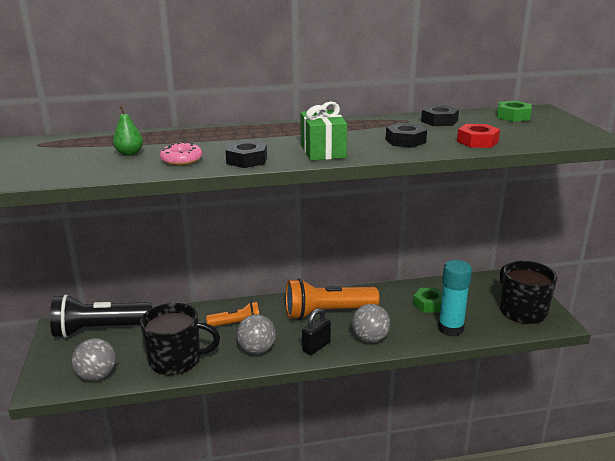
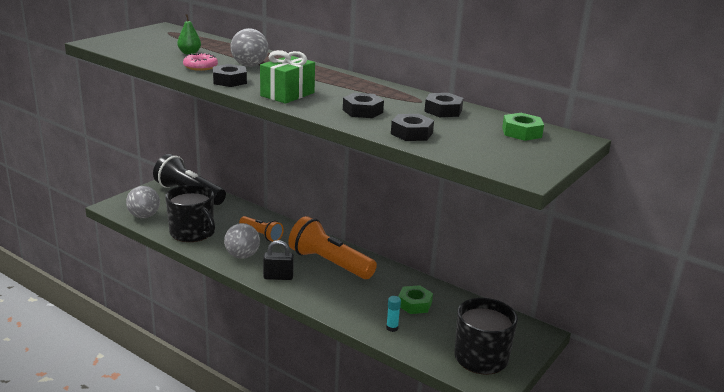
camera: 45 degrees right, 0 degrees up
(370, 338) = (321, 295): grey ball -> grey ball (249, 65)
(450, 329) = (392, 328): turquoise glue stick -> turquoise glue stick, size x0.45
(477, 141) = (411, 133): red nut -> black nut

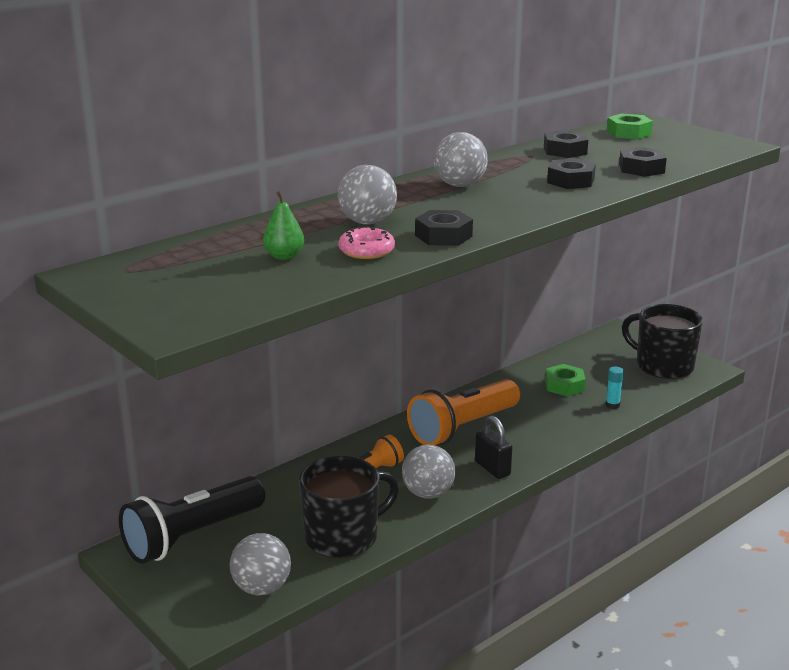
camera: 75 degrees left, 0 degrees up
(278, 277) = (492, 468): black padlock -> black padlock turned 45 degrees counterclockwise
(287, 94) = (506, 209): green gift -> none
(333, 83) = (459, 185): none -> grey ball

